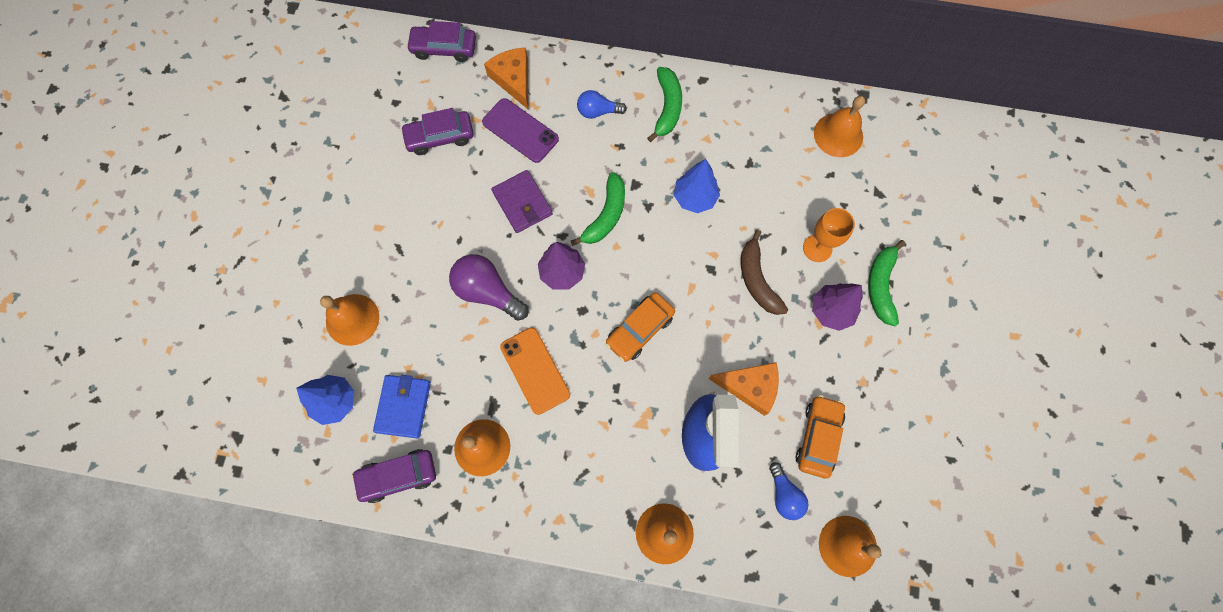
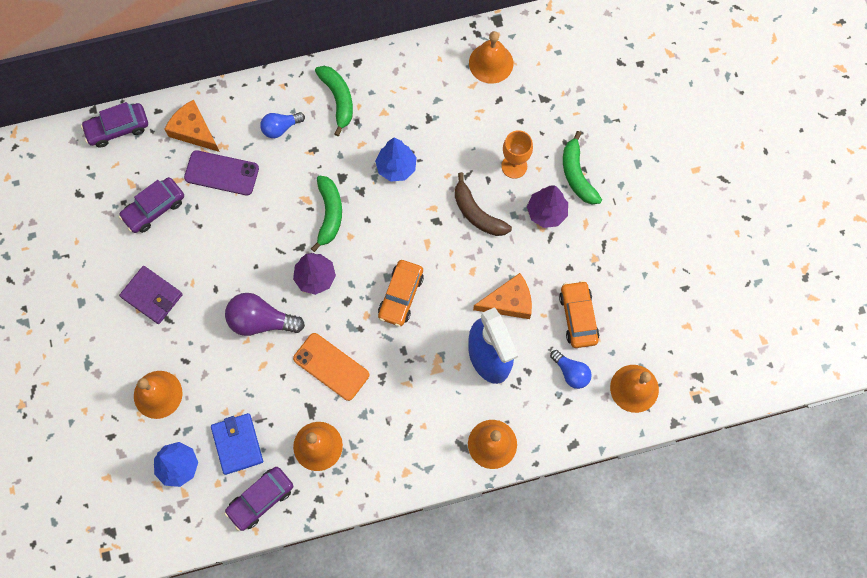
camera: 25 degrees left, 0 degrees up
(522, 203) = (254, 234): purple wallet -> purple wallet (152, 296)

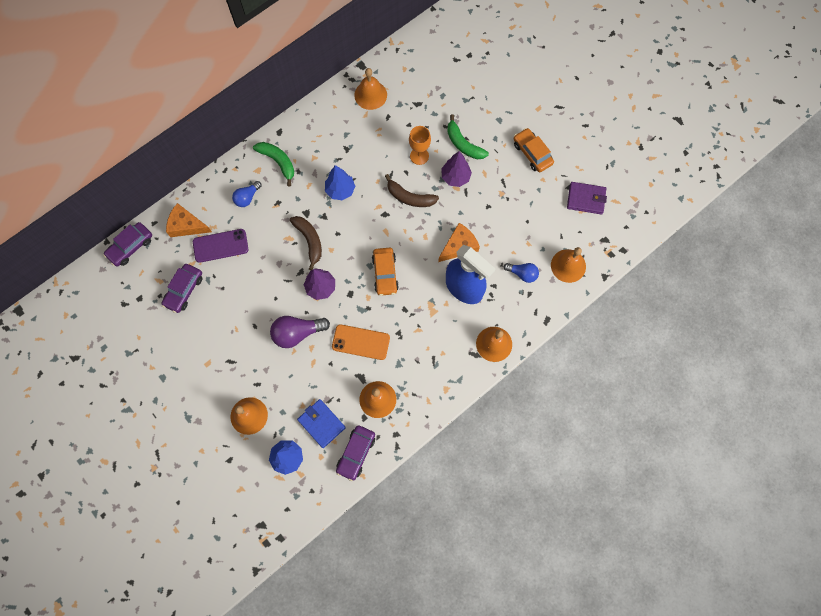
camera: 25 degrees left, 0 degrees up
(152, 296) = (212, 350): purple wallet -> purple wallet (586, 199)
(329, 214) = (310, 241): green banana -> brown banana
(578, 317) = (509, 236): orange car -> orange car (532, 153)

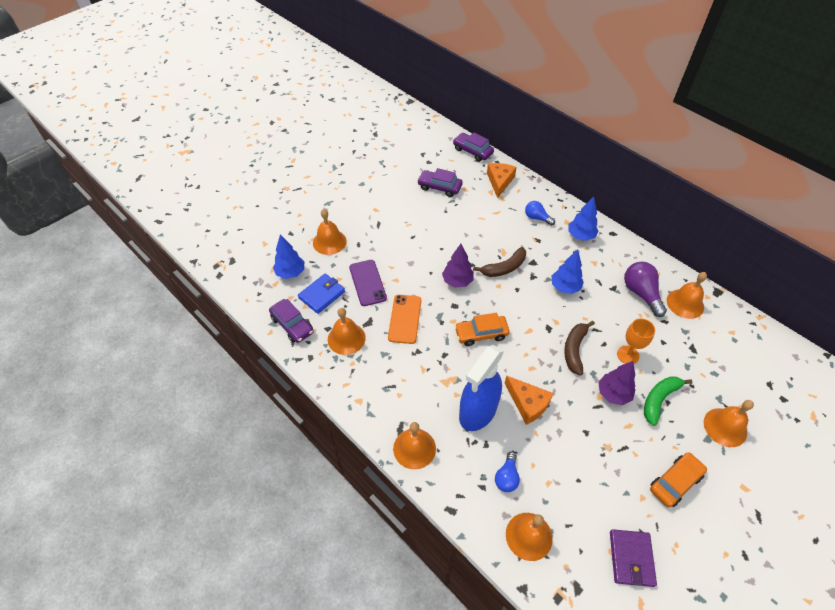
camera: 85 degrees right, 20 degrees down
(220, 245) = (485, 205): purple phone -> purple phone (367, 283)
(278, 162) = (580, 236): green banana -> blue tree
(297, 333) = (409, 268): purple light bulb -> purple light bulb (641, 293)
(356, 453) = (292, 325): purple car -> purple car turned 150 degrees counterclockwise
(490, 104) = (725, 427): none -> orange bell

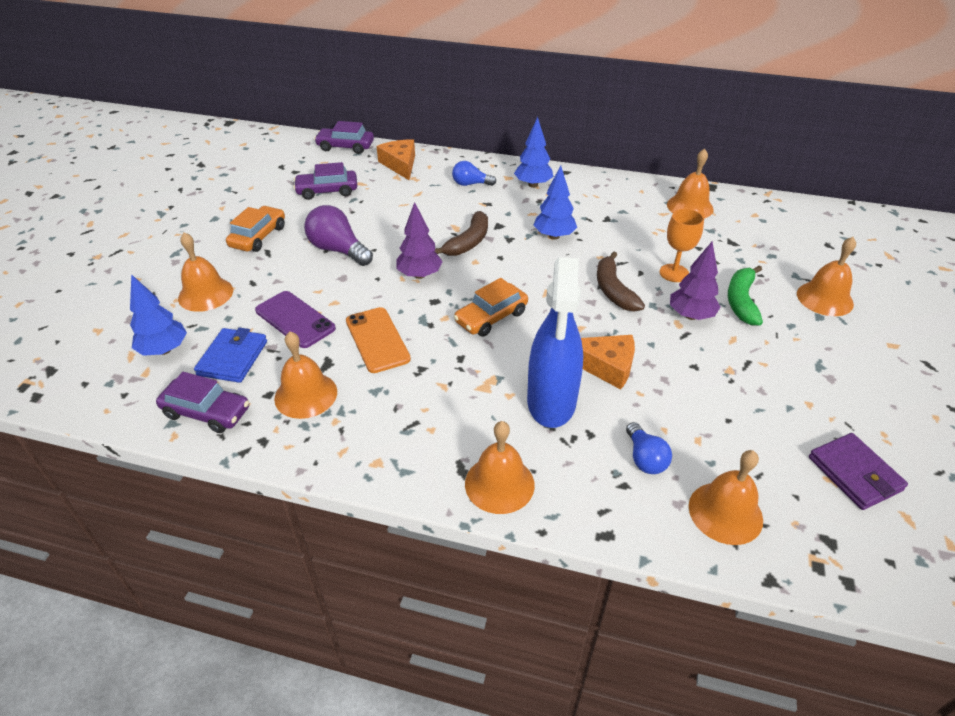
camera: 30 degrees left, 10 degrees down
(641, 293) = (639, 213): purple light bulb -> purple light bulb (338, 250)
(675, 482) = (826, 372): orange car -> orange car (258, 236)

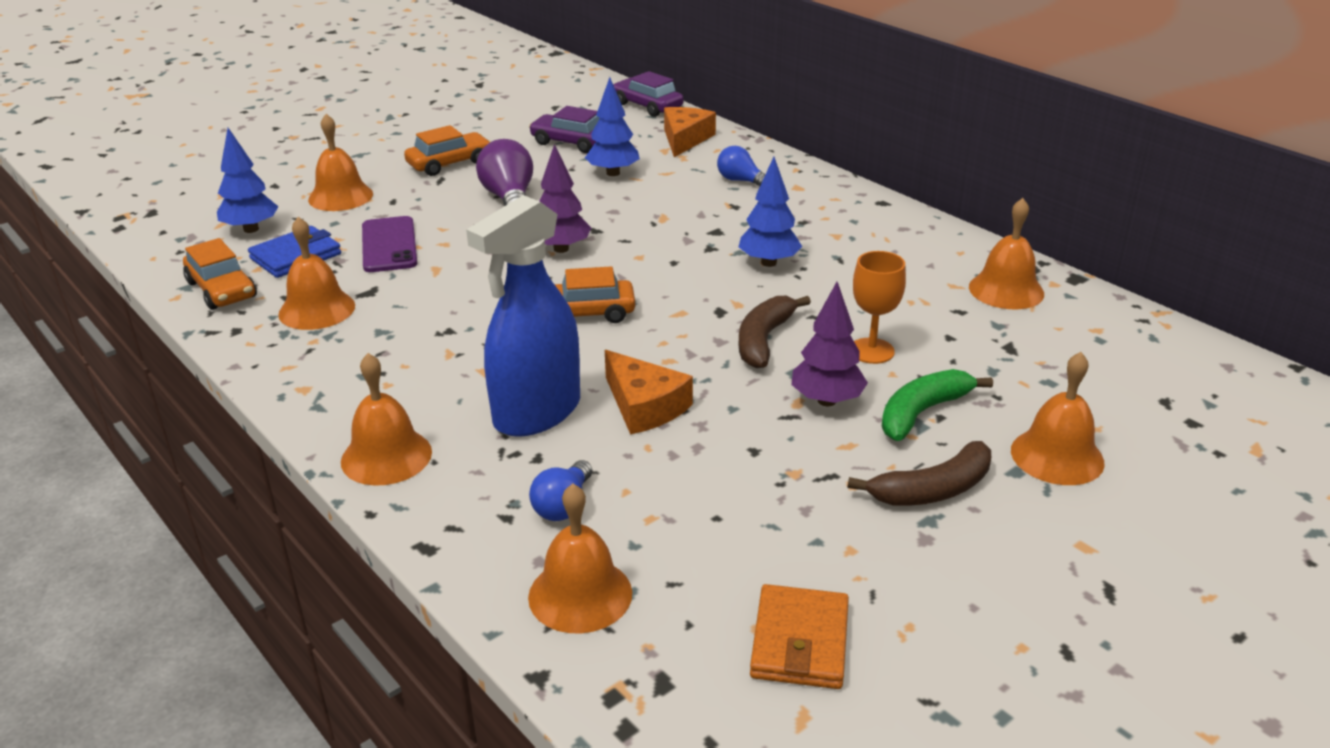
camera: 35 degrees right, 10 degrees down
(207, 412) = (222, 290): purple car -> orange car
(377, 340) = (440, 290): orange phone -> none
(468, 242) = (657, 236): brown banana -> brown banana (932, 490)
(533, 185) = (818, 203): blue tree -> blue tree (613, 173)
(854, 474) = (799, 642): purple wallet -> orange wallet

